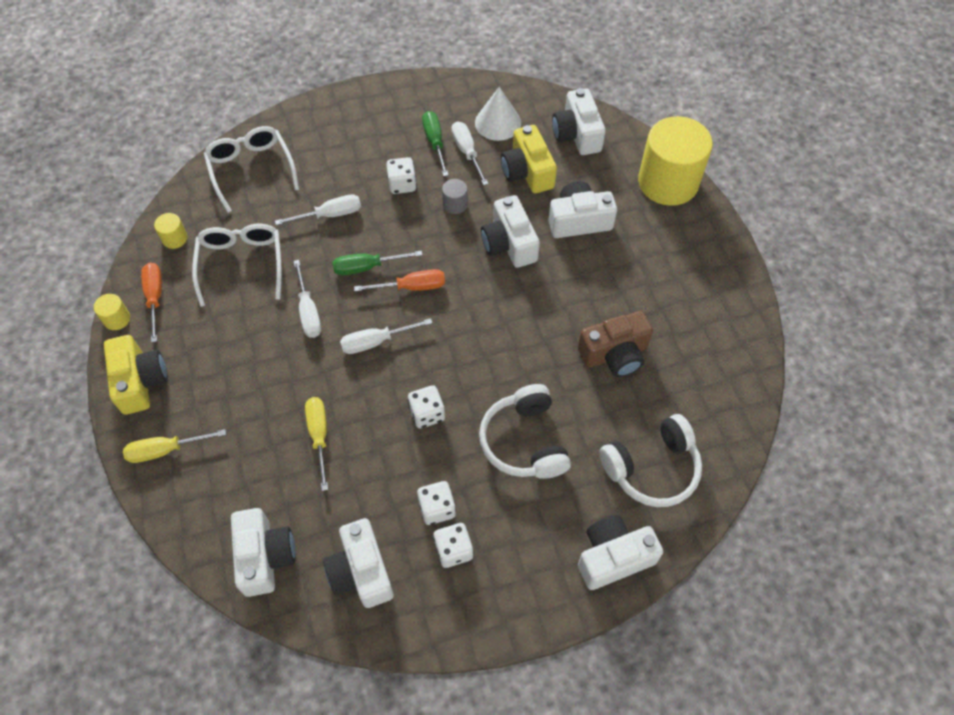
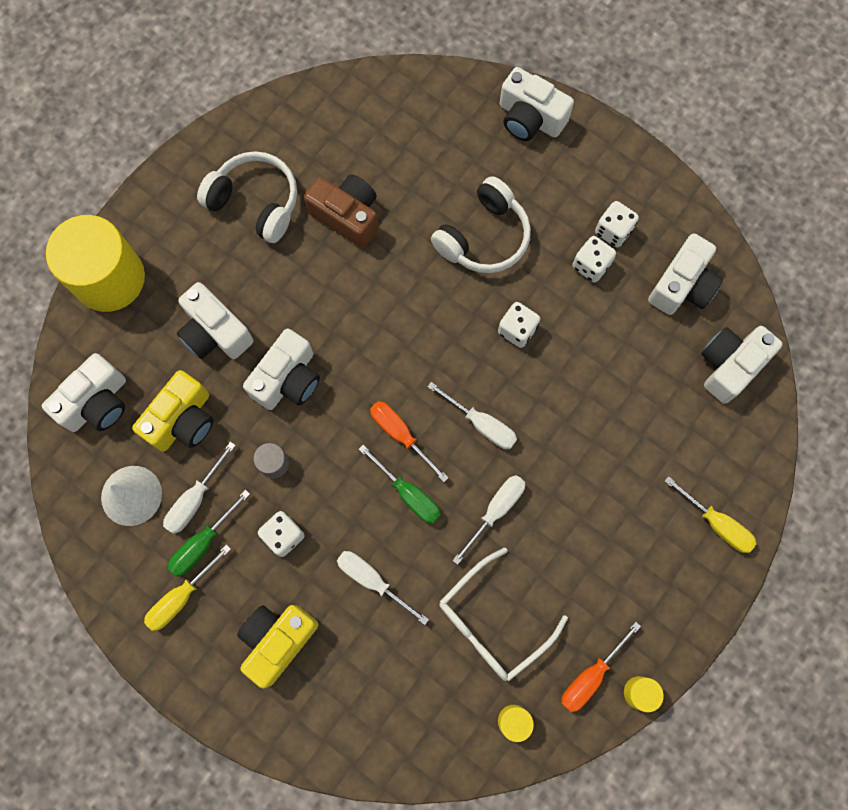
camera: 125 degrees left, 15 degrees up
(140, 382) = (678, 606): yellow camera -> yellow camera (277, 640)
(251, 169) = (372, 717): white glasses -> none
(319, 436) = (604, 403): yellow screwdriver -> yellow screwdriver (181, 597)
(652, 468) = (435, 130): white headphones -> white headphones (256, 202)

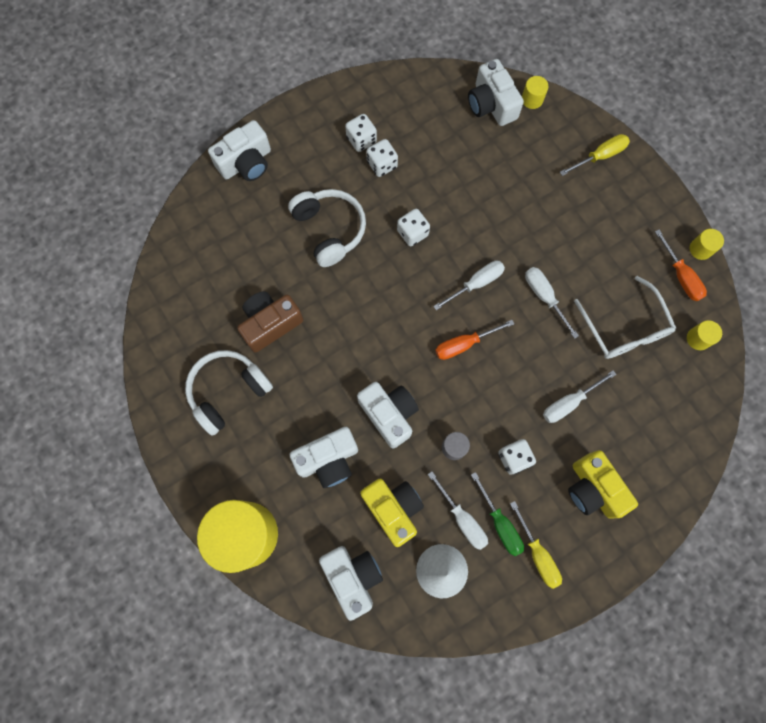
camera: 70 degrees left, 0 degrees up
(408, 494) = (511, 354): green screwdriver -> none
(682, 286) = (421, 111): white camera -> none
(760, 413) = (532, 99): none -> yellow cylinder

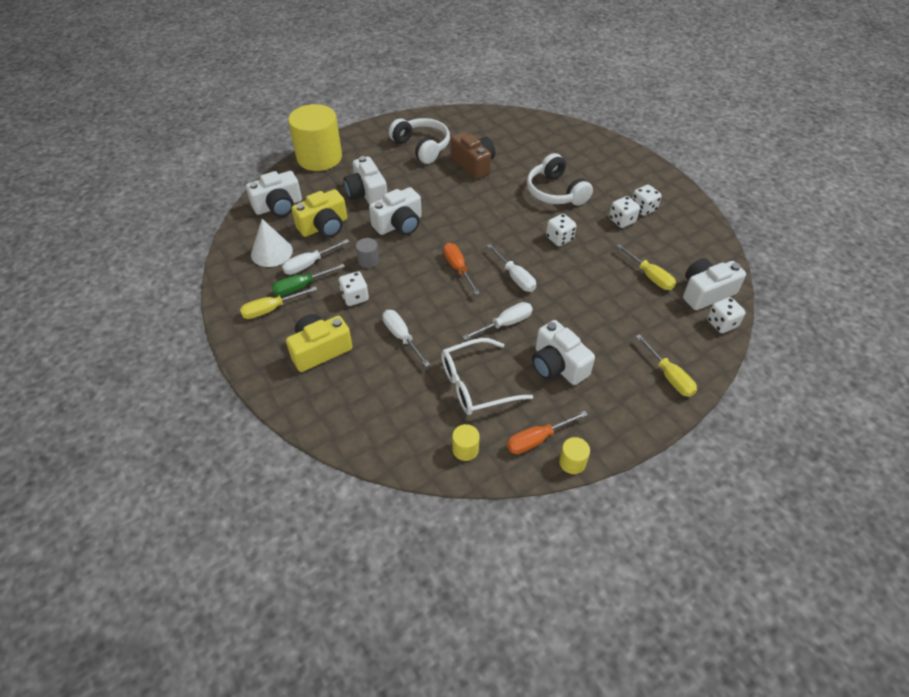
camera: 90 degrees right, 25 degrees down
(246, 162) = (606, 149): white camera -> white camera (557, 365)
(329, 230) = (555, 192): white headphones -> white headphones turned 90 degrees clockwise
(470, 151) = (650, 276): none -> yellow screwdriver
(532, 99) = (721, 323): yellow cylinder -> white dice

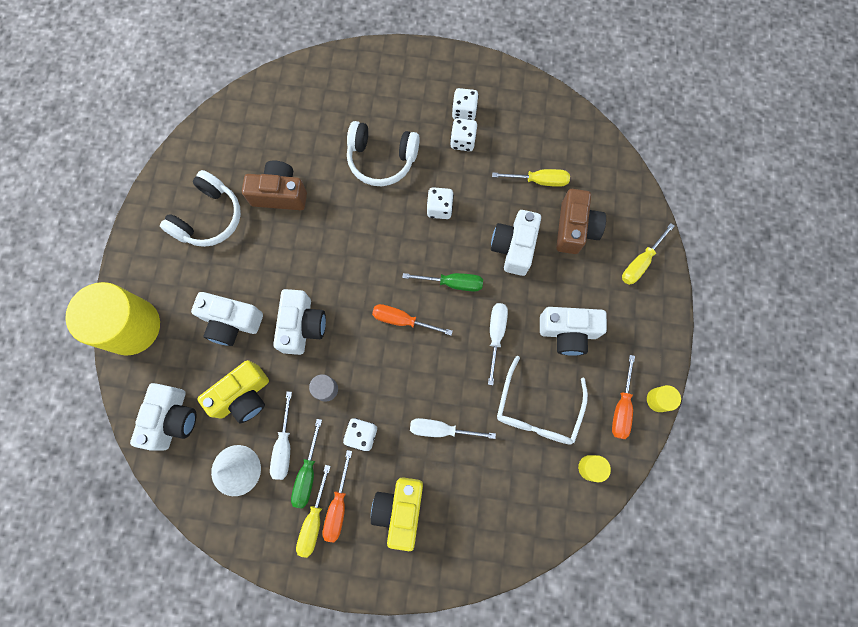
camera: 50 degrees left, 25 degrees up
(292, 315) = (338, 506): none -> orange screwdriver
(324, 226) = (243, 396): yellow camera -> yellow camera turned 45 degrees clockwise
(422, 147) = (209, 218): white headphones -> white headphones turned 120 degrees clockwise
(515, 277) = (452, 283): white screwdriver -> green screwdriver
(642, 319) = (575, 229): none -> brown camera
(669, 376) = (640, 263): yellow screwdriver -> yellow screwdriver turned 120 degrees clockwise
(705, 292) = (588, 158): white camera -> white camera (514, 247)
(721, 323) = (625, 178): white dice -> none

